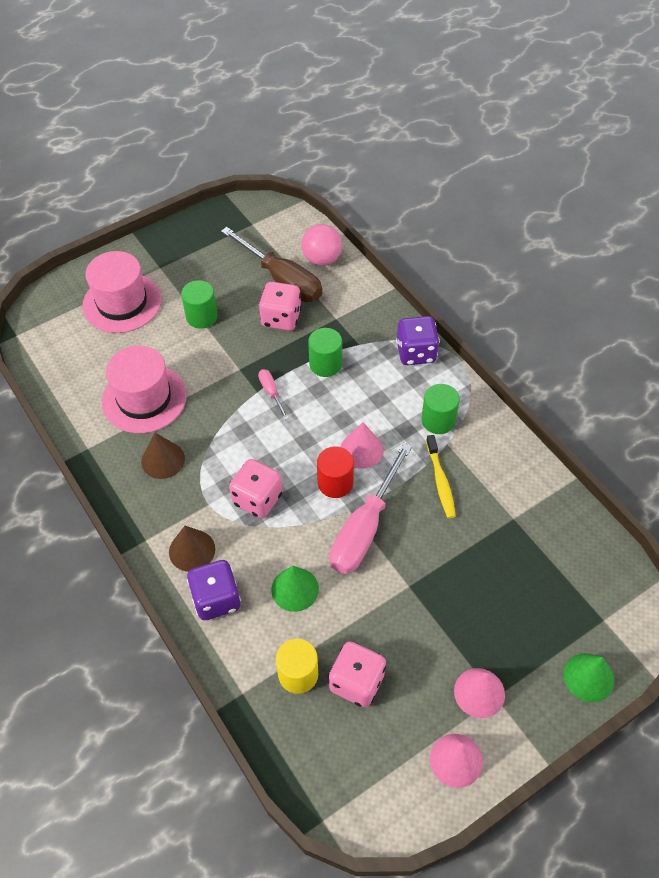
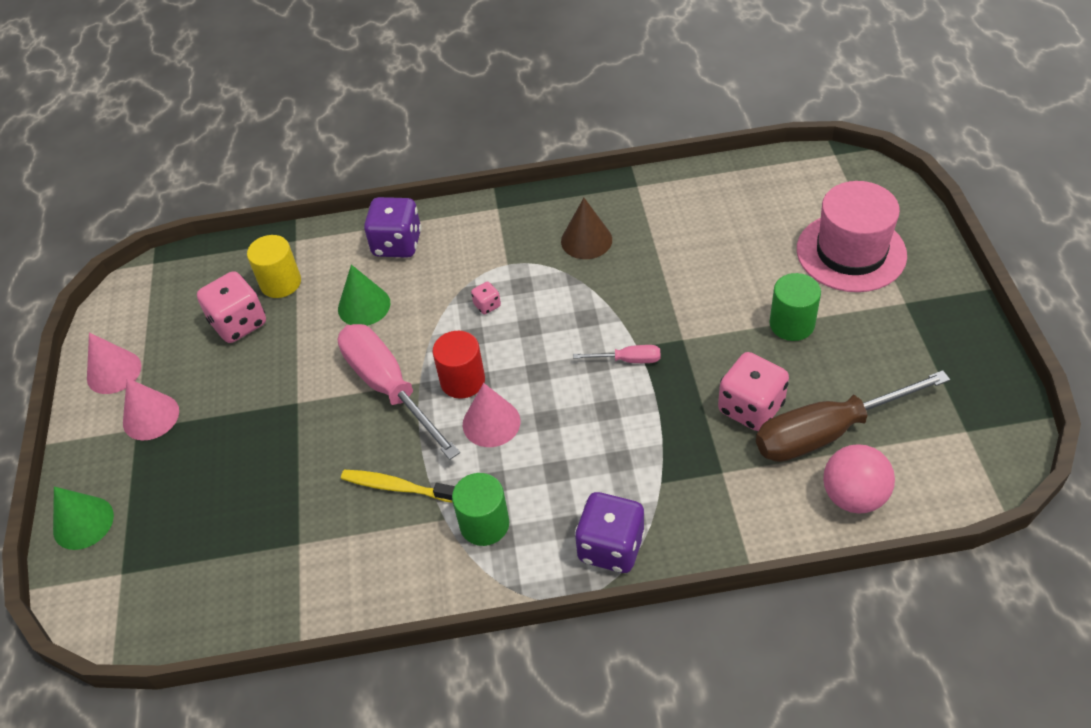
camera: 120 degrees right, 5 degrees down
(144, 398) = (682, 242): pink hat -> none
(192, 550) = (462, 239): brown cone -> none
(257, 499) = (487, 305): pink dice -> pink dice, size x0.46
(325, 364) = (644, 431): green cylinder -> none

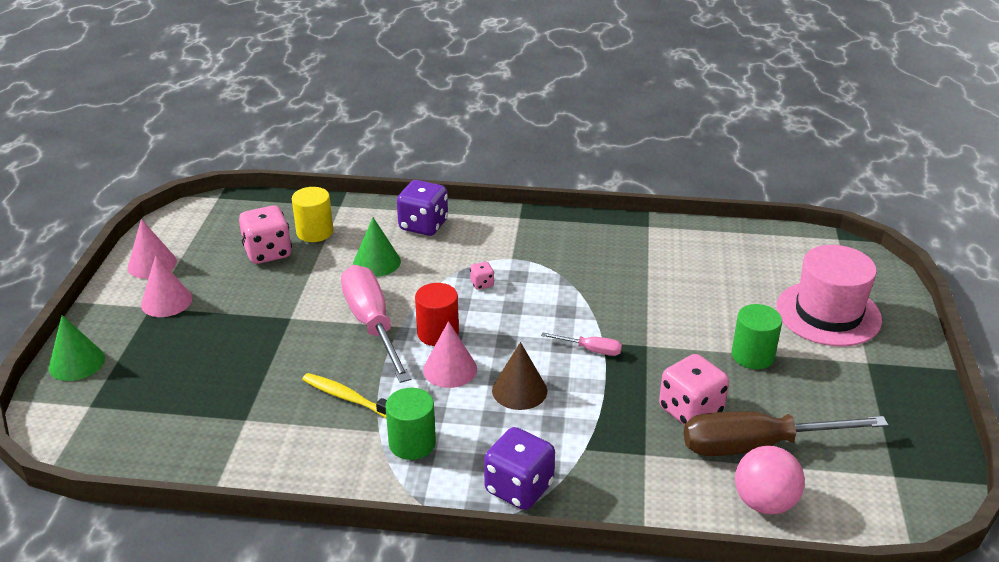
camera: 10 degrees right, 15 degrees down
(586, 240) = (588, 255): brown cone -> brown cone (519, 390)

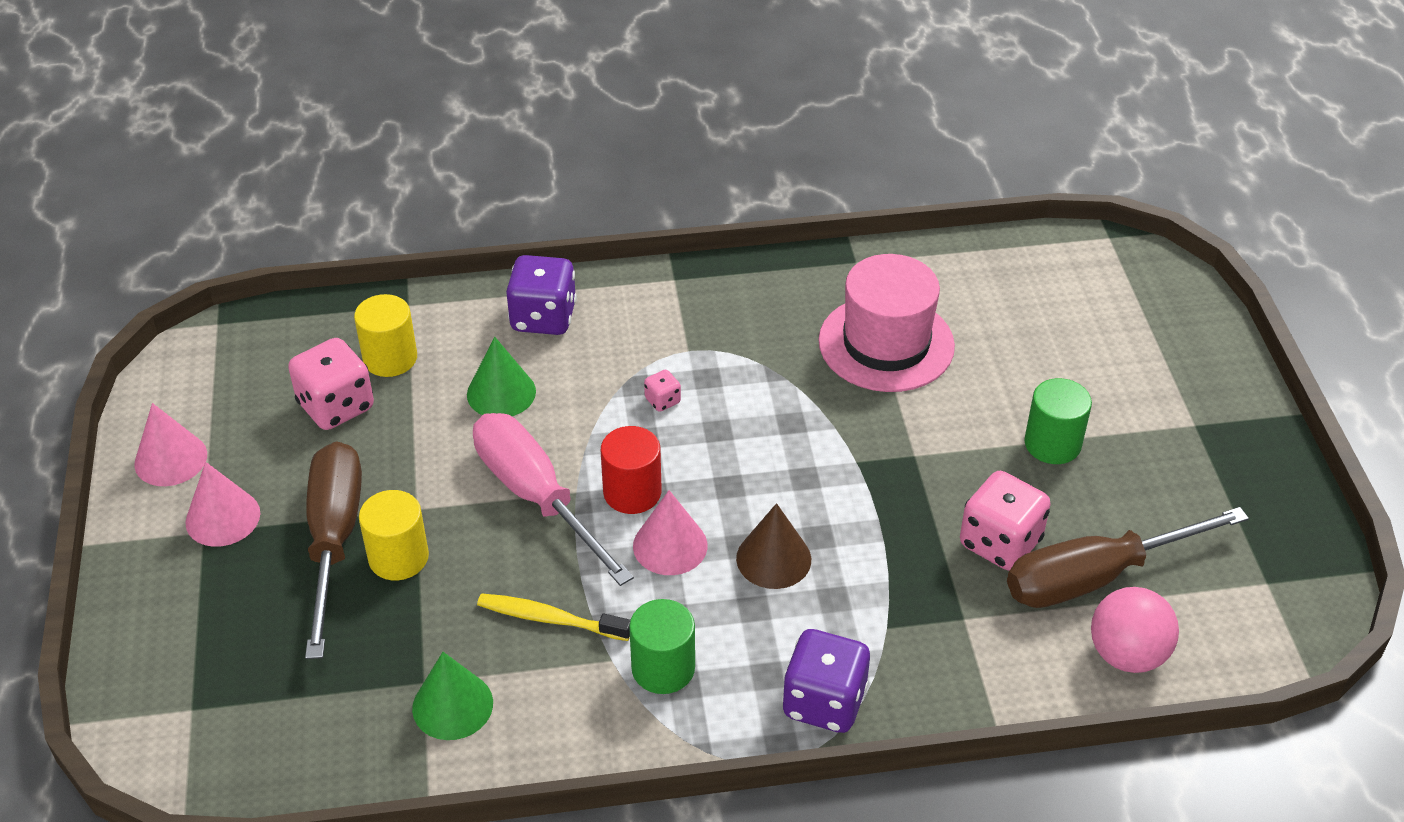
camera: 15 degrees left, 10 degrees up
(77, 362) = (138, 645): green cone -> green cone (452, 705)
(229, 326) = (334, 540): none -> brown screwdriver
(265, 343) = (398, 557): none -> yellow cylinder
(591, 350) = (845, 477): pink screwdriver -> none
(828, 313) = (1128, 360): pink hat -> pink hat (886, 343)

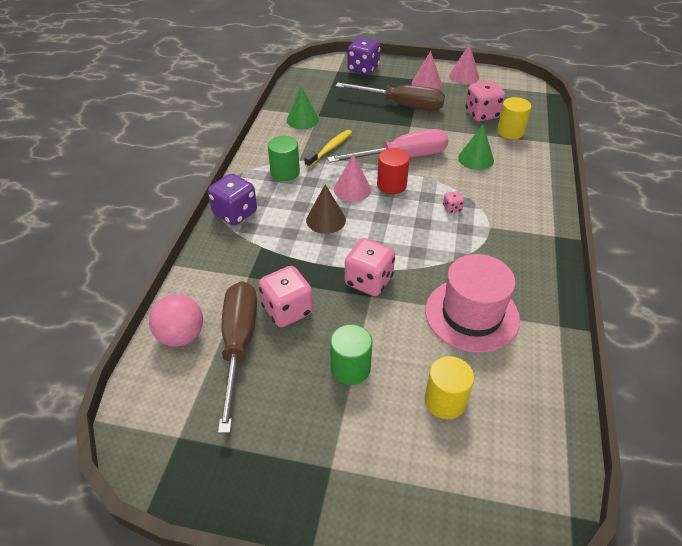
camera: 110 degrees right, 0 degrees up
(398, 557) = (384, 118): yellow cylinder -> yellow cylinder (445, 401)
(543, 318) = (529, 181): purple dice -> purple dice (363, 69)
(886, 464) = (368, 281): none -> pink dice

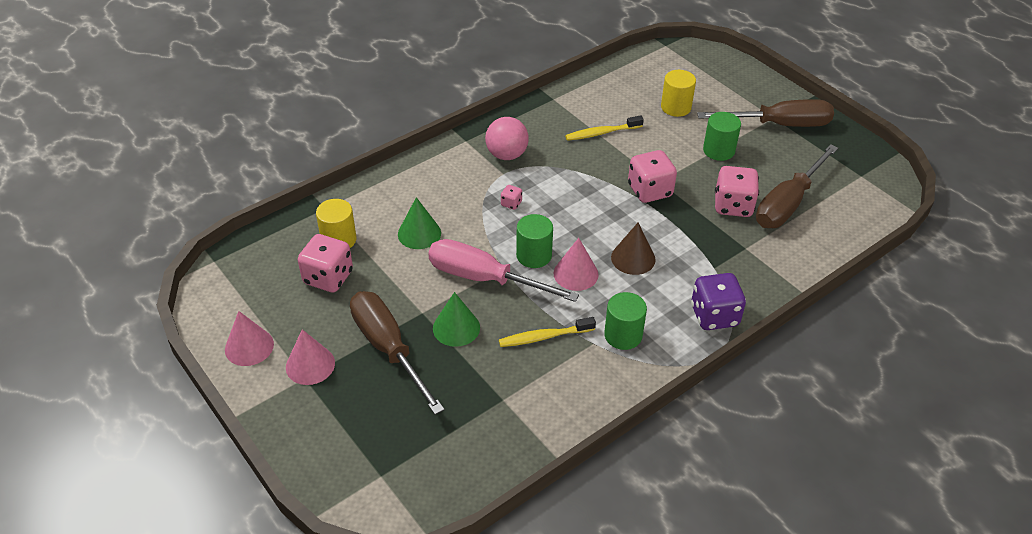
camera: 140 degrees left, 0 degrees up
(181, 336) = (830, 233): pink ball -> pink ball (506, 155)
(302, 120) = (529, 404): green cone -> green cone (456, 328)
(316, 458) = (779, 124): none -> brown screwdriver
(363, 69) = (344, 453): purple dice -> none
(391, 185) = (534, 255): red cylinder -> green cylinder
(471, 314) = (601, 133): pink hat -> yellow toothbrush

